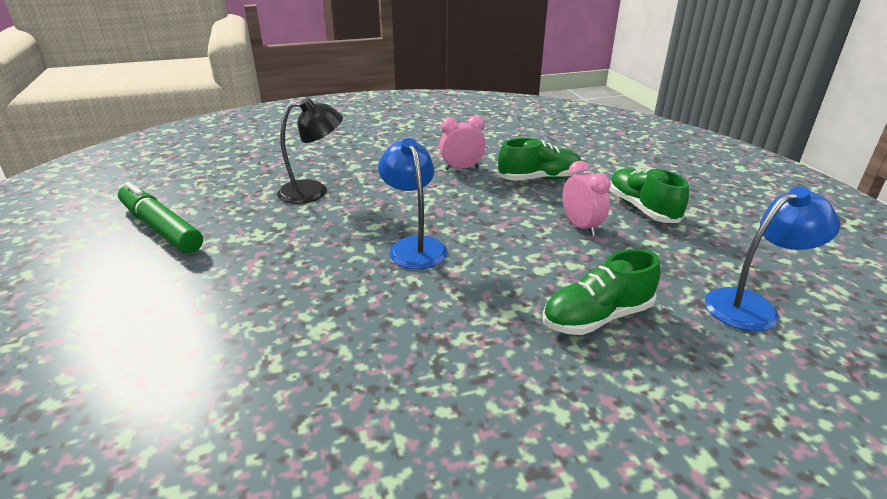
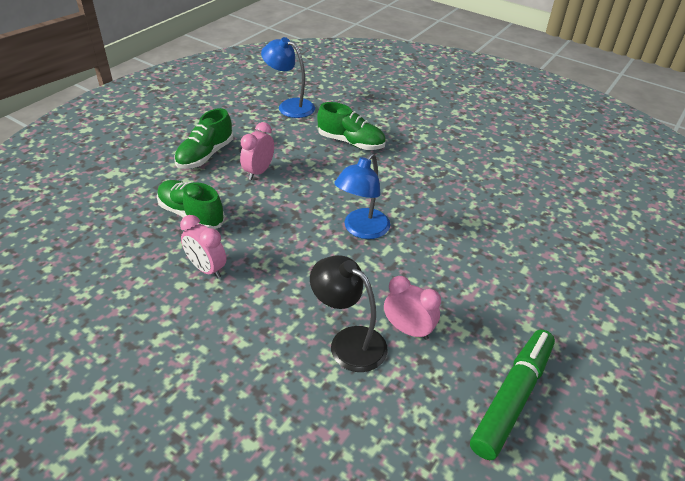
camera: 130 degrees left, 10 degrees up
(161, 228) = (512, 398): green marker -> green marker turned 150 degrees counterclockwise
(280, 216) = (408, 330): none -> pink clock

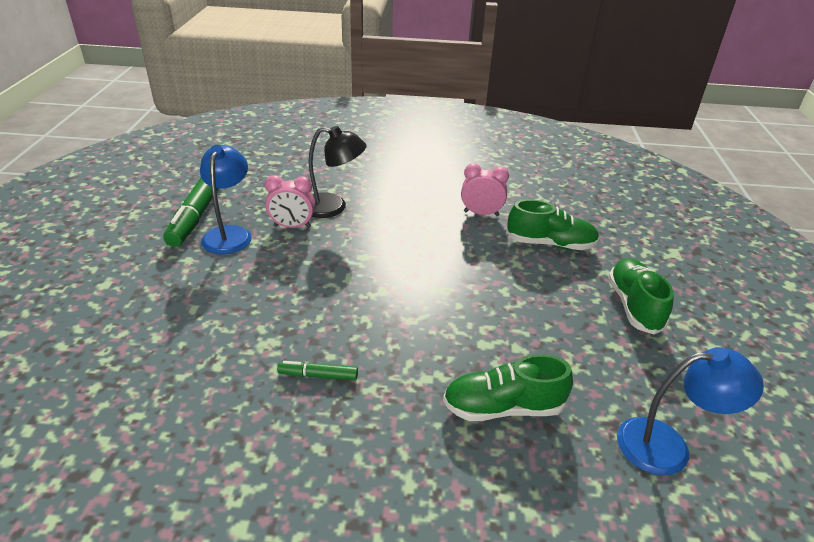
camera: 150 degrees right, 5 degrees down
(259, 172) = (555, 309): pink clock -> none
(361, 230) = (386, 287): blue lamp -> blue lamp (229, 234)
(445, 191) = (318, 375): none -> green marker

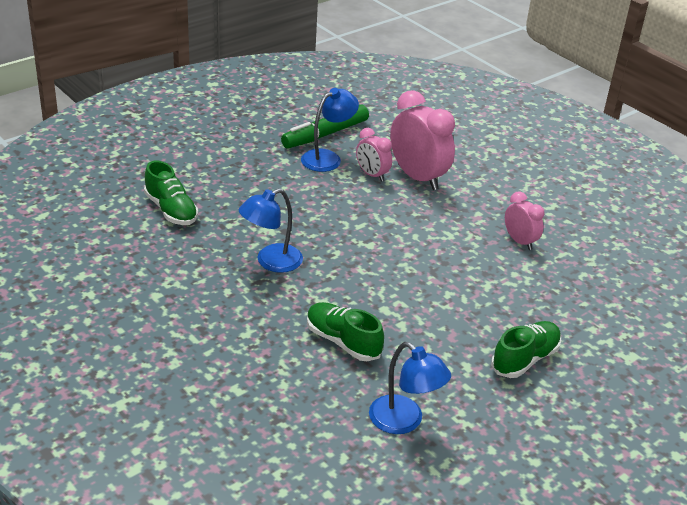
camera: 45 degrees right, 0 degrees up
(318, 375) = (271, 262): green marker -> blue lamp
(333, 207) = (417, 177): black lamp -> pink clock
(550, 244) = (536, 290): green shoe -> green shoe (171, 210)

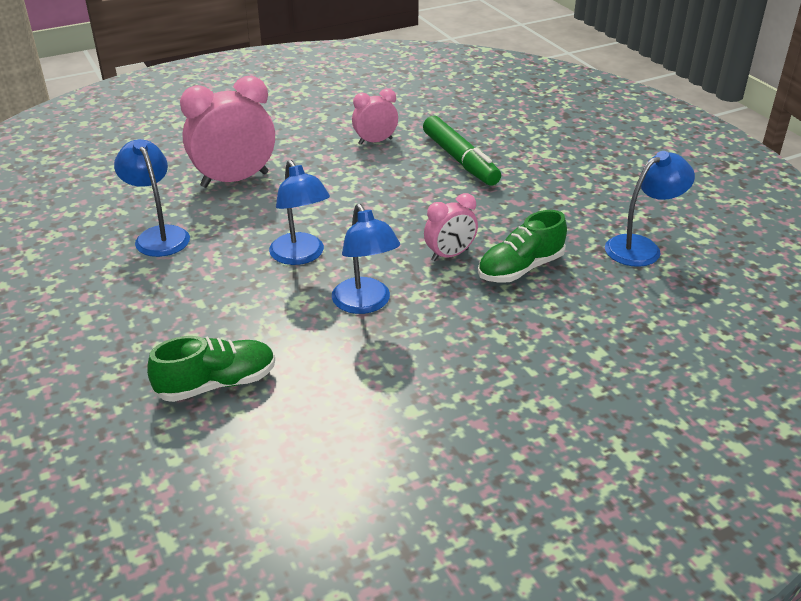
camera: 75 degrees left, 0 degrees up
(323, 224) = (301, 256): none -> blue lamp
(325, 134) = (102, 231): green marker -> green marker (460, 160)
(372, 175) = (214, 209): pink clock -> pink clock (450, 255)
(525, 359) = (553, 170): green shoe -> none

